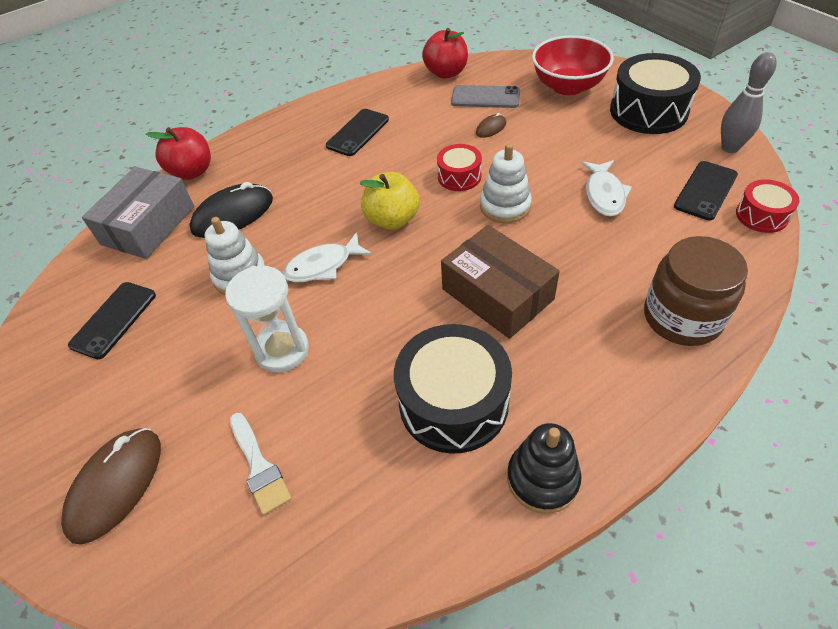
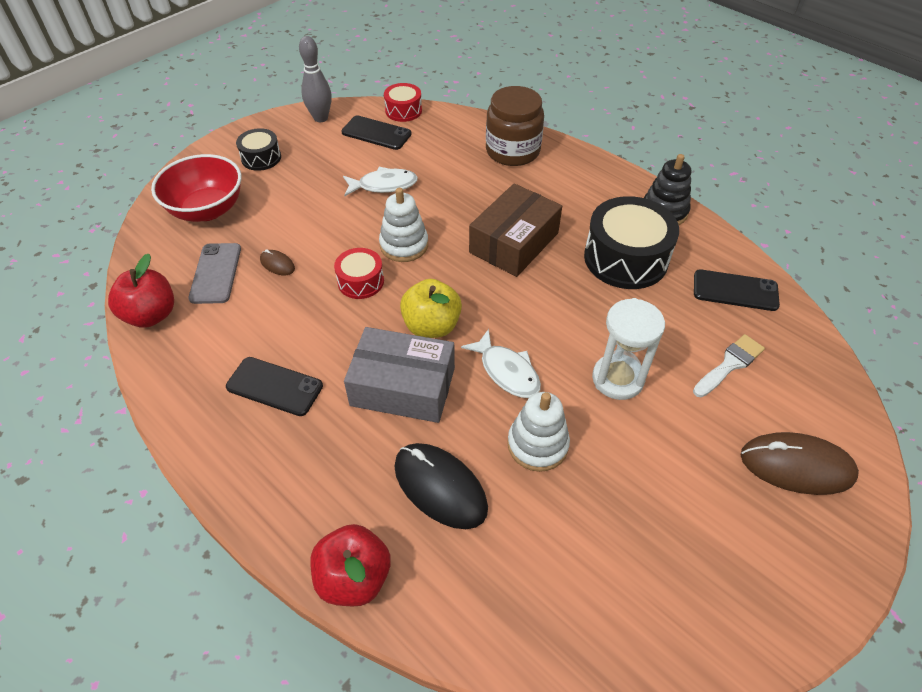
camera: 105 degrees left, 0 degrees up
(114, 320) = (633, 560): black phone -> black phone (735, 290)
(148, 225) = (472, 593): grey box -> grey box (403, 387)
(648, 111) = (261, 158): black drum -> black drum, size x0.54

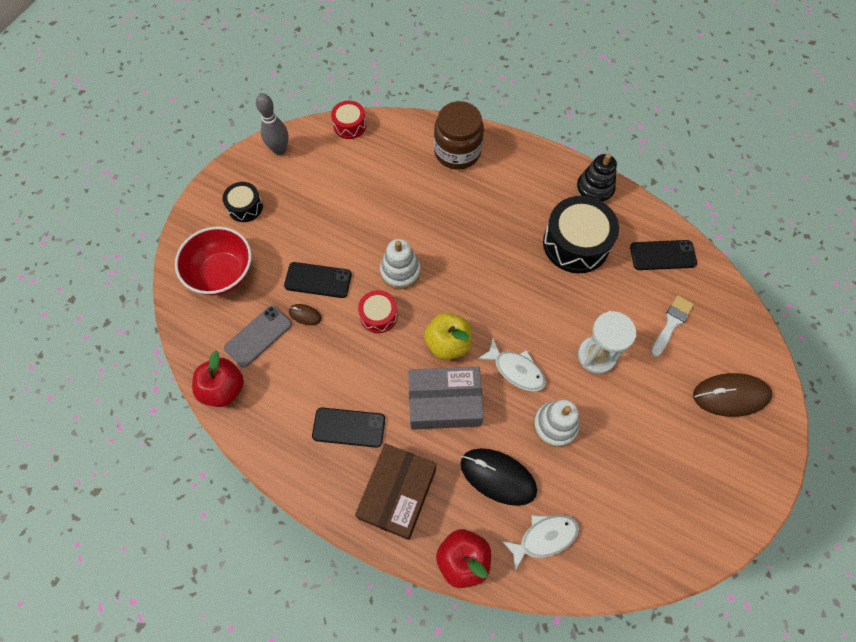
camera: 15 degrees left, 15 degrees up
(216, 273) = (258, 336): grey phone -> grey phone turned 60 degrees clockwise
(376, 133) = (335, 157): black phone -> black phone (318, 280)
(384, 185) = (362, 213): white fish -> white fish (544, 537)
(514, 242) = (486, 248): brown box -> brown box (397, 494)

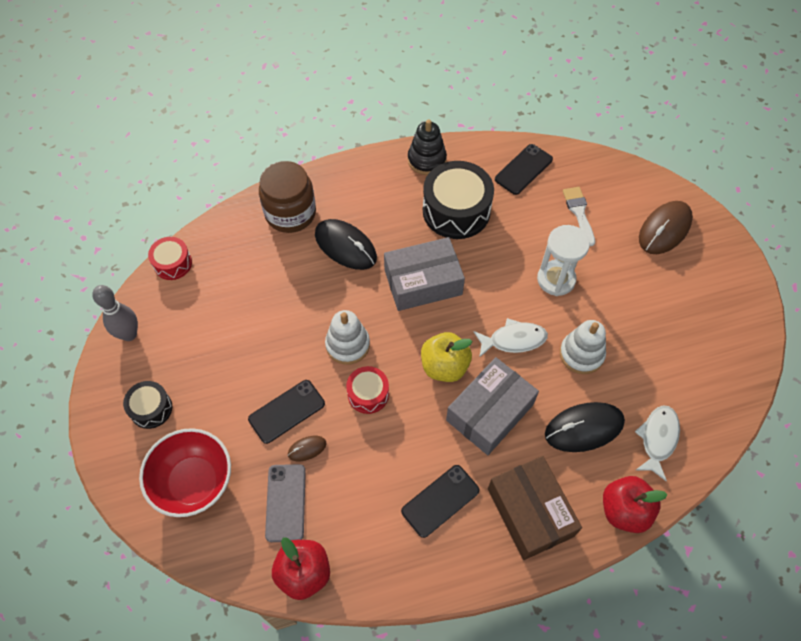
camera: 45 degrees left, 5 degrees down
(470, 204) = (345, 246): none -> black mouse
(496, 273) = (423, 282): none -> grey box

